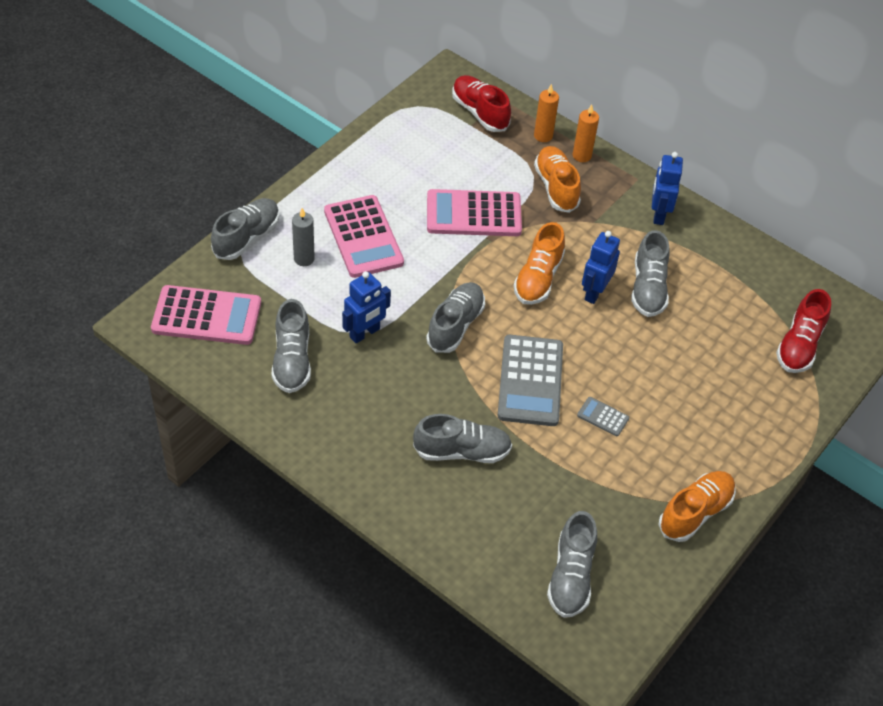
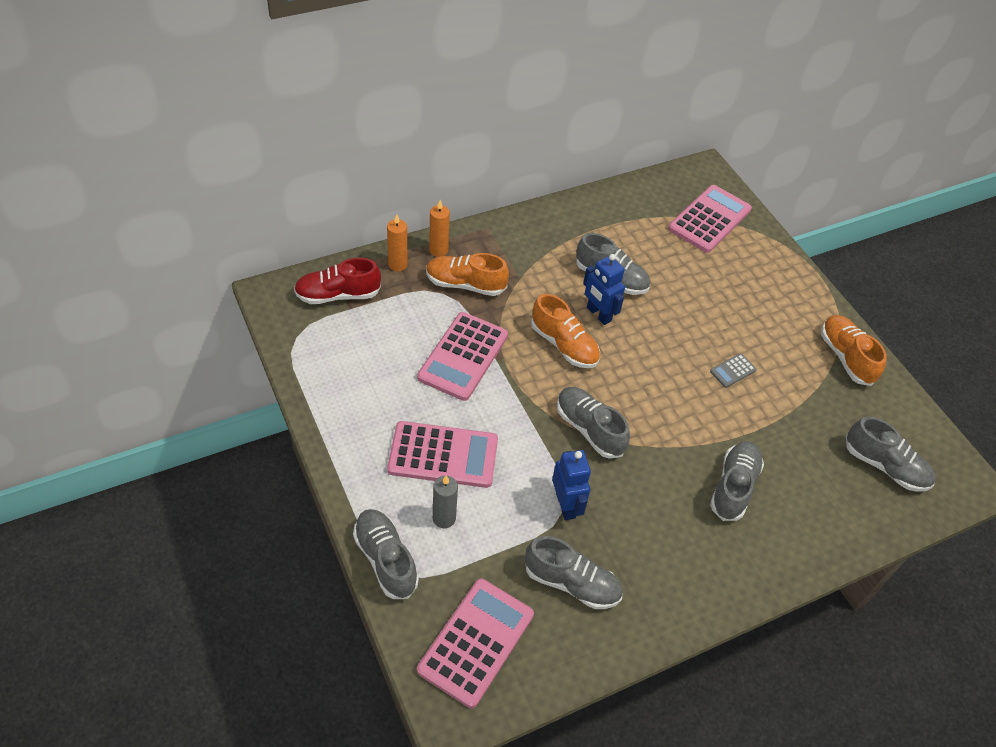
camera: 65 degrees left, 0 degrees up
(530, 381) = (675, 402): grey calculator -> none
(658, 214) = (534, 234): blue robot -> none
(799, 345) = (709, 219): red shoe -> pink calculator

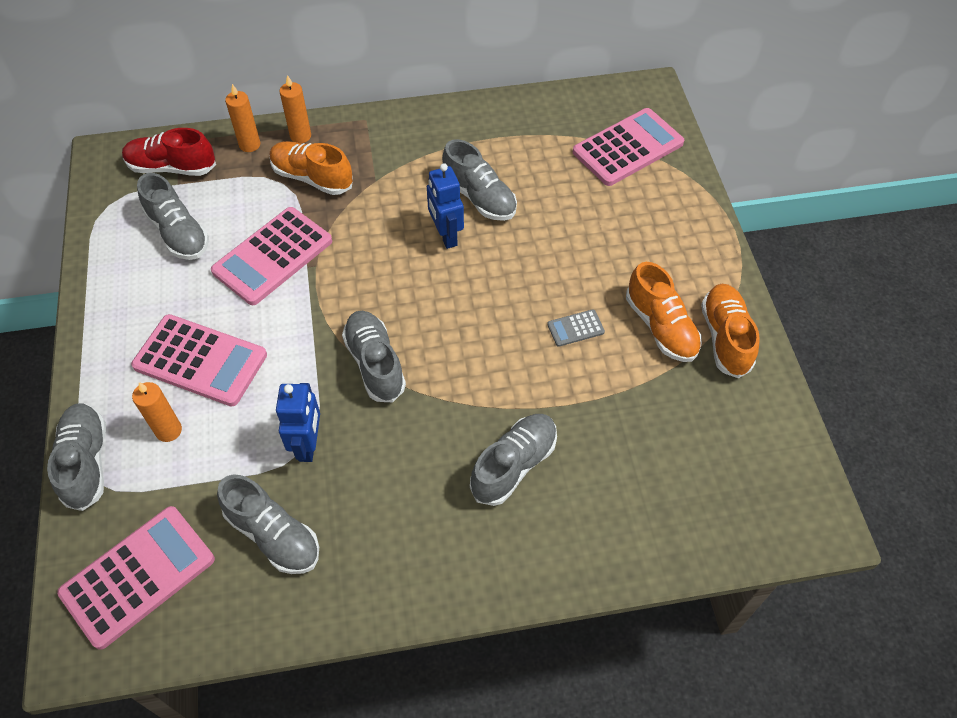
camera: 20 degrees right, 5 degrees up
(444, 518) = (168, 430): grey candle -> orange candle
(564, 345) = (390, 263): orange shoe -> orange shoe (661, 327)
(885, 466) = (716, 480): grey shoe -> grey shoe (178, 233)

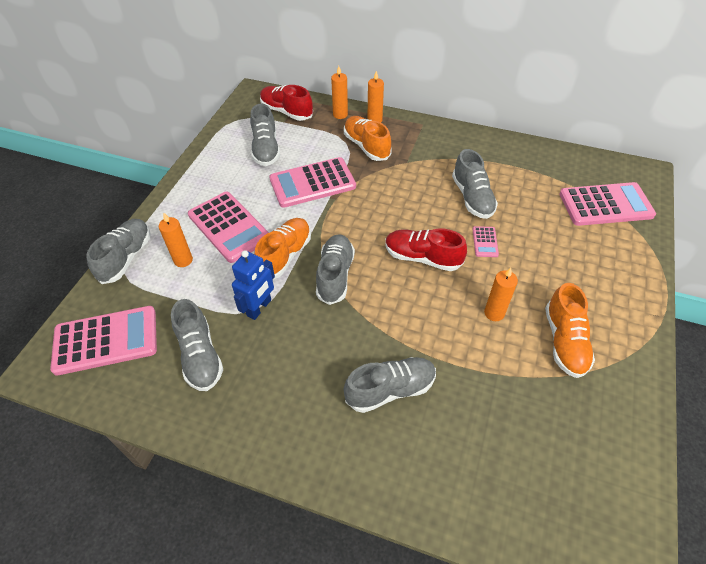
camera: 30 degrees right, 5 degrees down
(446, 235) = (434, 213): blue robot -> none
(463, 297) = (422, 257): none -> red shoe
(522, 248) = (485, 242): none -> pink calculator
(575, 328) = (494, 313): grey calculator -> orange candle
(725, 337) = (617, 373): orange shoe -> orange shoe (285, 255)

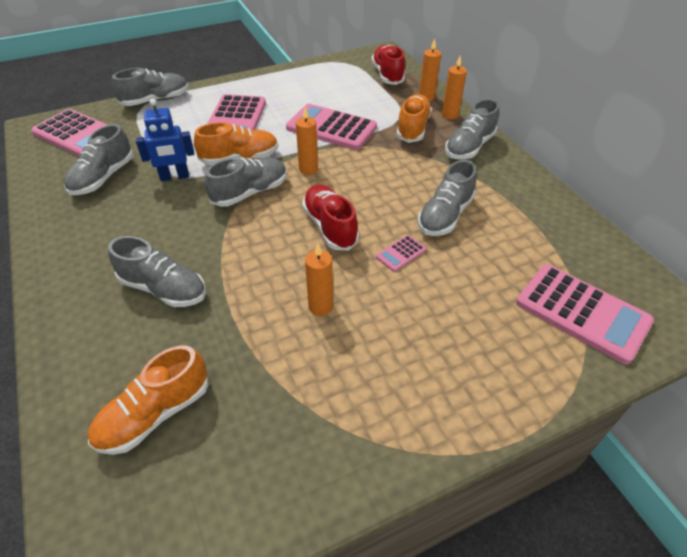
camera: 45 degrees right, 5 degrees down
(183, 260) = (180, 121): orange candle -> orange candle (308, 169)
(266, 149) = (334, 89): grey shoe -> grey shoe (469, 147)
(564, 341) = (344, 378): orange shoe -> orange shoe (155, 414)

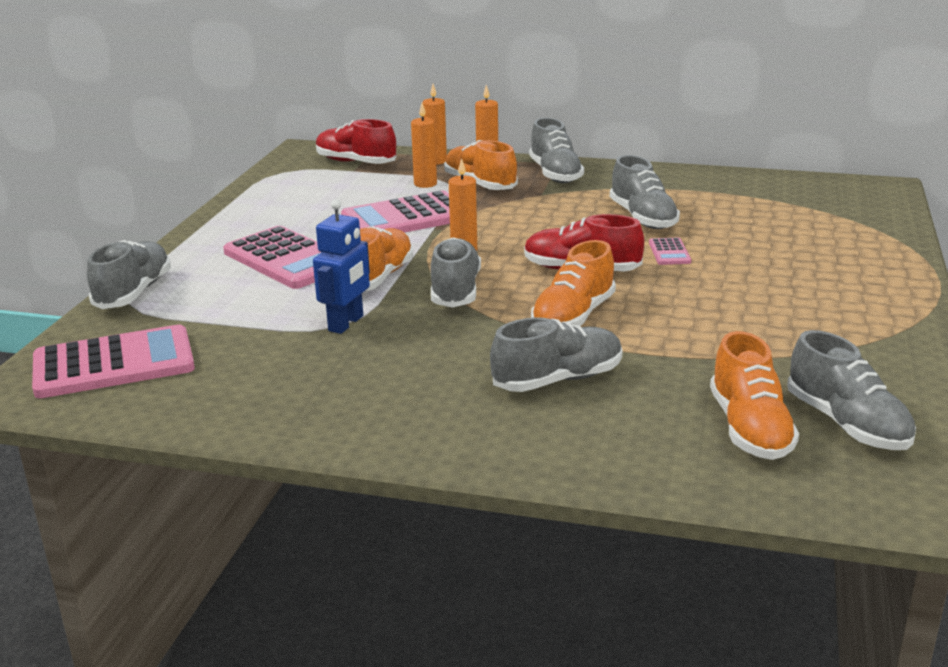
camera: 50 degrees left, 20 degrees down
(103, 178) = (263, 368): grey shoe -> grey shoe (847, 424)
(256, 255) = (573, 317): none -> orange shoe
(320, 307) = (696, 309): orange candle -> orange candle (425, 184)
(582, 312) = (834, 214): pink calculator -> none

